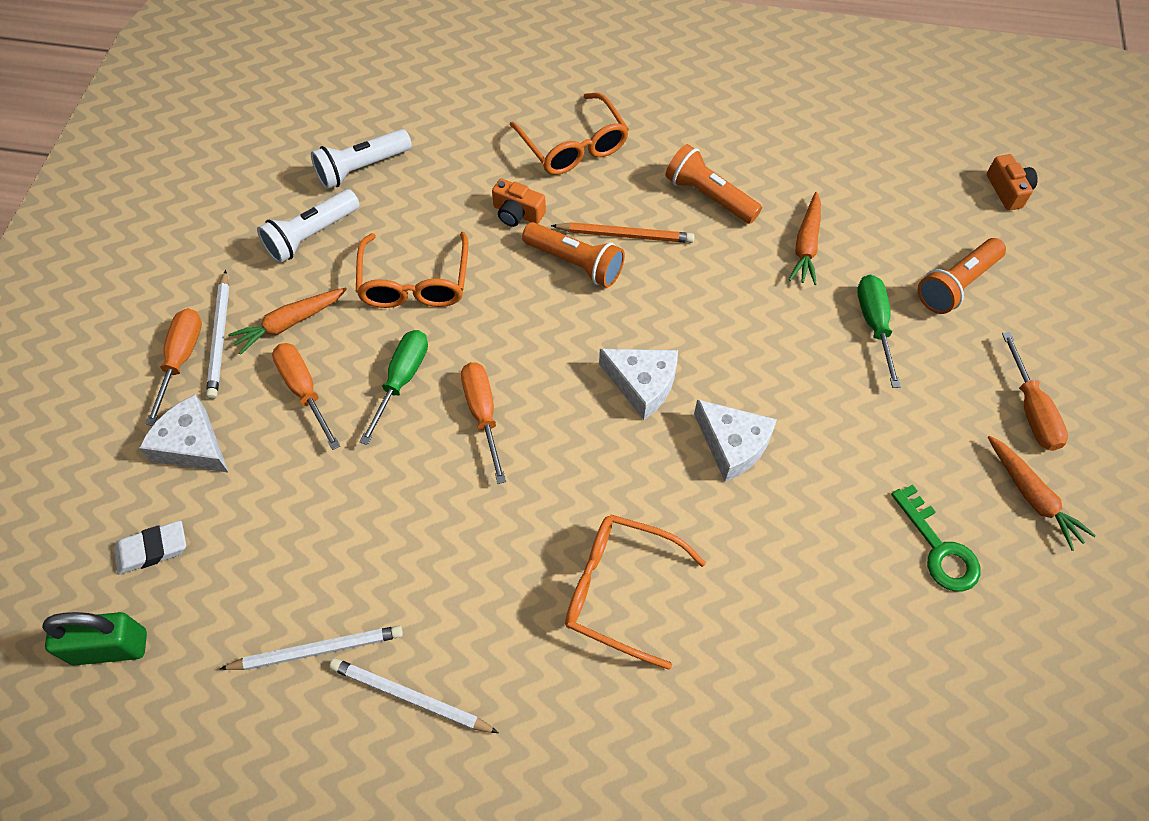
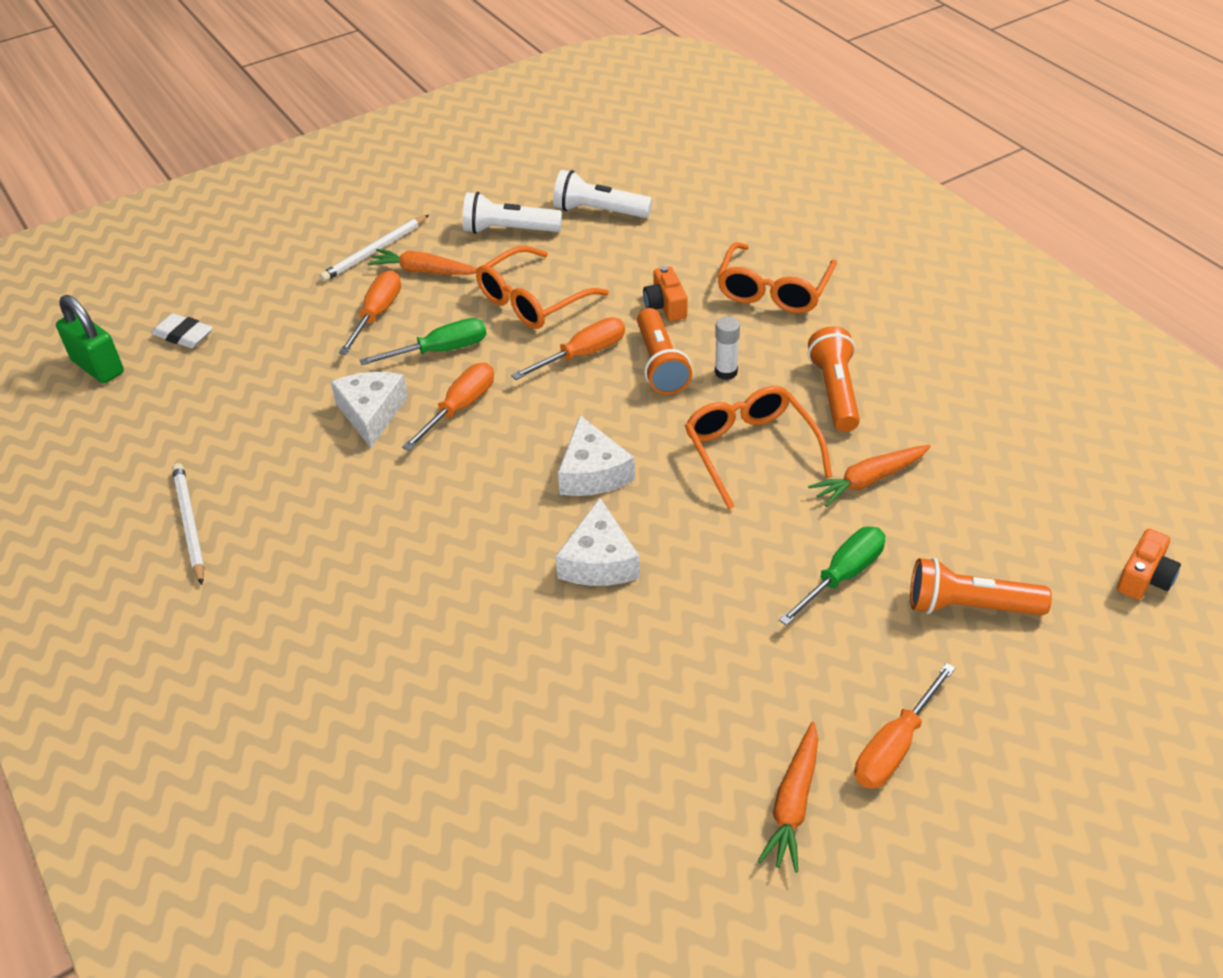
camera: 50 degrees right, 15 degrees down
(181, 359) = (337, 248): orange screwdriver -> orange screwdriver (583, 354)
(192, 445) = (278, 297): white cheese -> white cheese (371, 413)
(317, 650) = (183, 456): white pencil -> none
(619, 590) = (388, 578): orange glasses -> orange glasses (750, 450)
(625, 235) = (726, 372): orange pencil -> white glue stick
(939, 548) = (653, 763): green key -> none

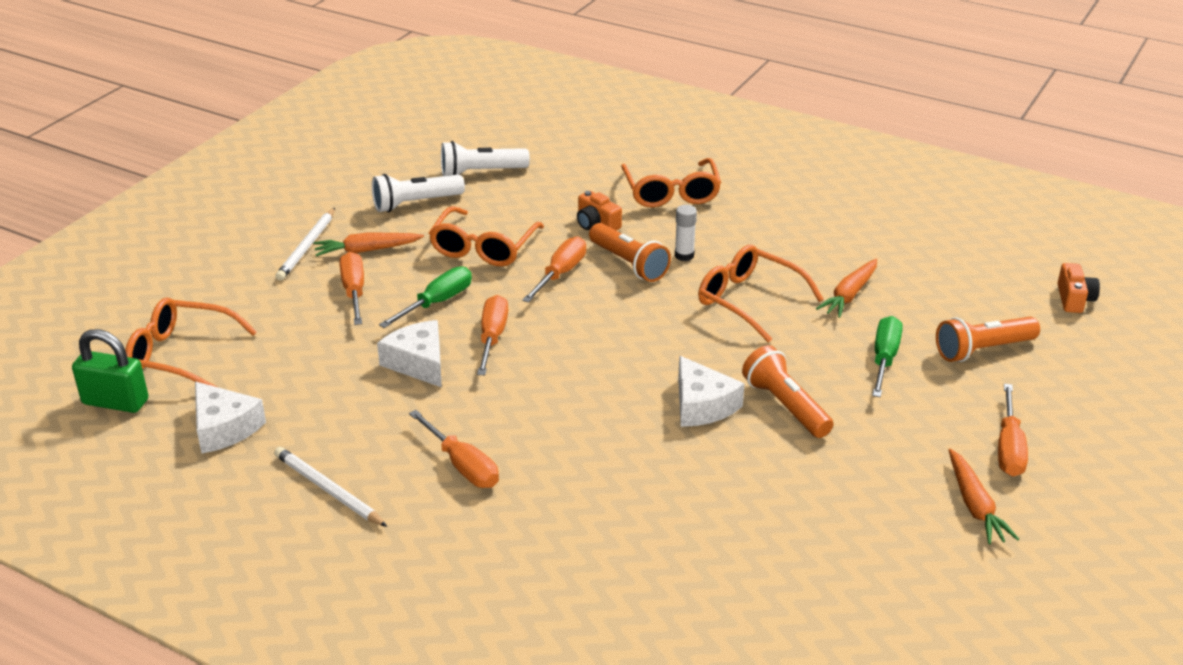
camera: 30 degrees left, 10 degrees down
(183, 335) = (181, 355): white eraser -> orange glasses
(321, 543) = (462, 465): none -> orange screwdriver
(593, 473) = (643, 350): white cheese -> white cheese (224, 428)
(834, 392) = (775, 247): orange flashlight -> orange flashlight (785, 406)

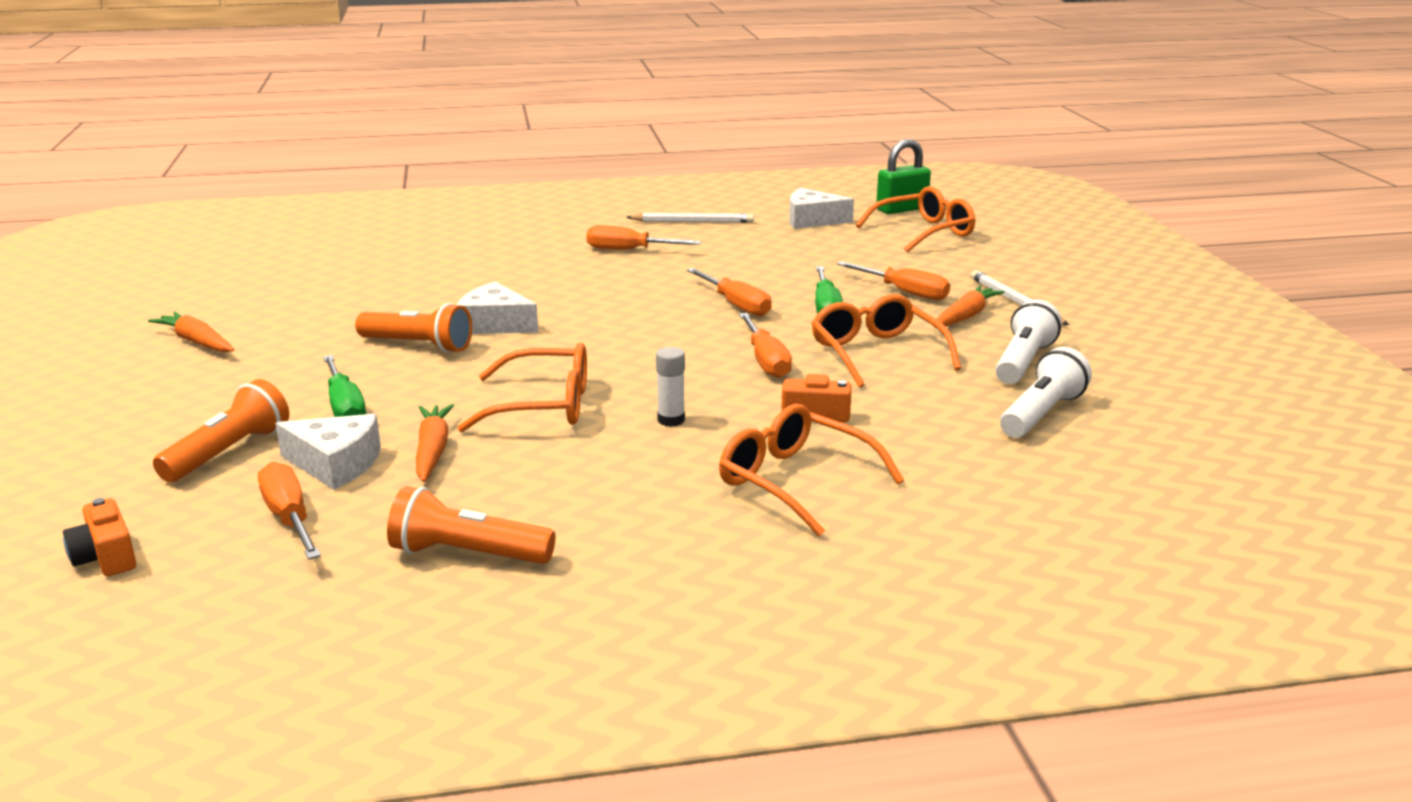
camera: 140 degrees right, 10 degrees down
(418, 363) = (761, 277): white cheese -> white cheese (336, 464)
(629, 264) = (716, 392): orange flashlight -> orange flashlight (467, 554)
(1009, 448) = (172, 384): orange screwdriver -> orange screwdriver (289, 518)

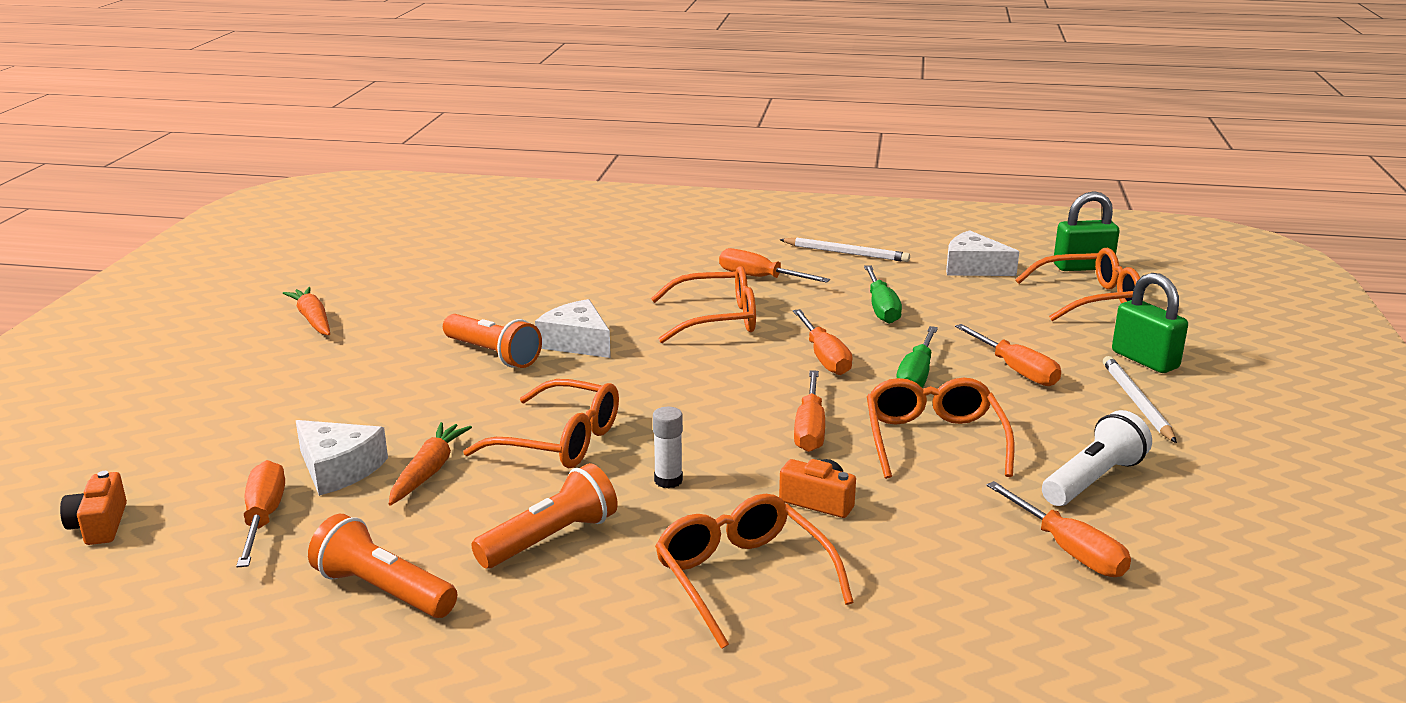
camera: 20 degrees right, 0 degrees up
(229, 452) = (262, 438): orange flashlight -> orange flashlight (550, 538)
(345, 407) = (386, 410): green screwdriver -> green screwdriver (881, 308)
(615, 288) = (716, 319): none -> orange glasses
(965, 316) = (1065, 411): orange carrot -> none
(1000, 271) = (1145, 360): none -> green padlock
(1041, 414) = (1068, 550): white flashlight -> orange screwdriver

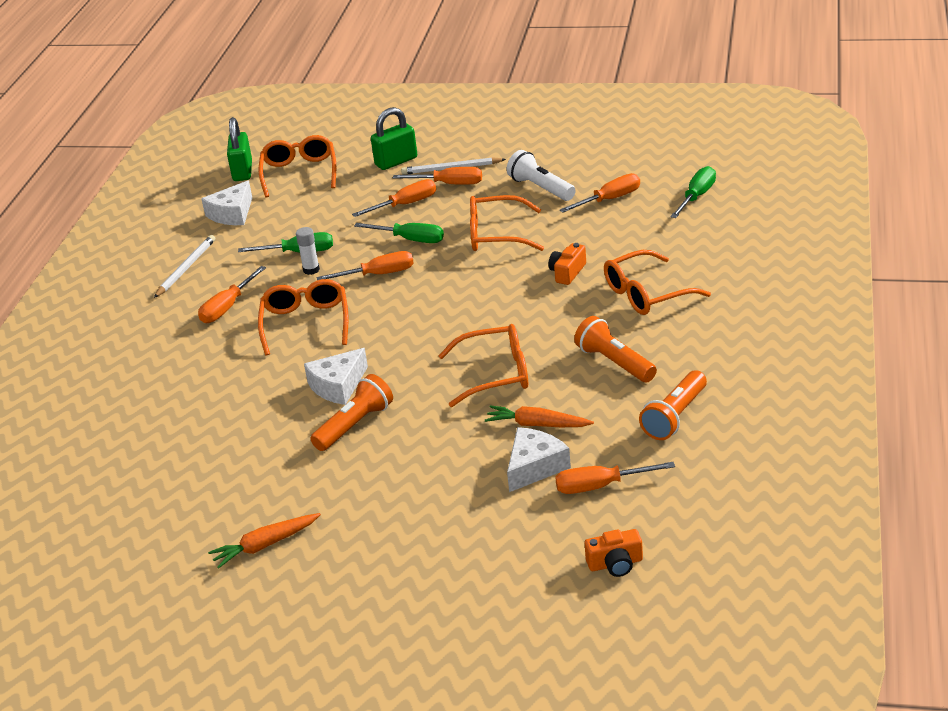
camera: 85 degrees left, 10 degrees up
(560, 441) = (496, 374): orange glasses -> orange glasses turned 60 degrees clockwise
(668, 480) = (546, 326): white glue stick -> white glue stick (311, 270)
(810, 429) = (481, 277): orange screwdriver -> orange screwdriver (449, 184)
(1104, 659) = (696, 196): none -> green screwdriver

